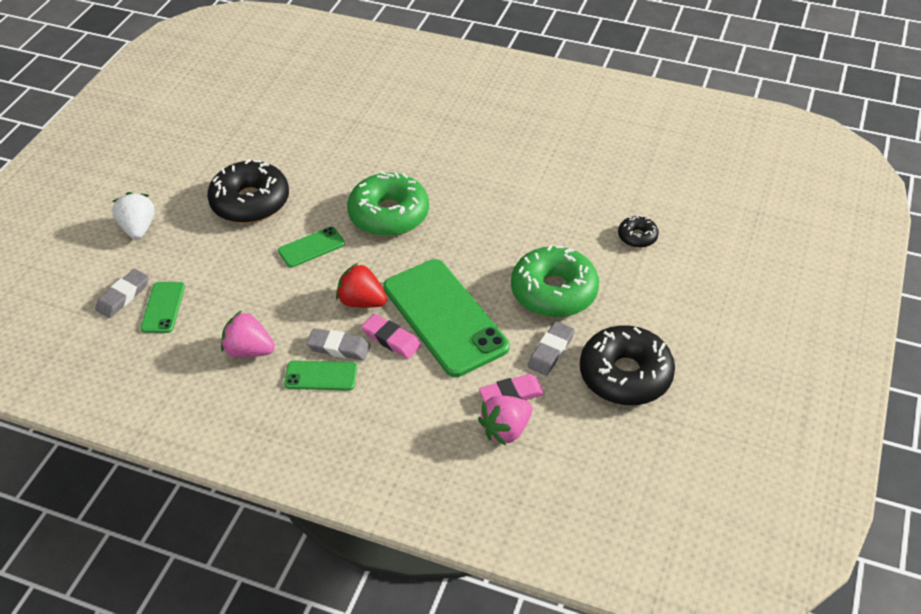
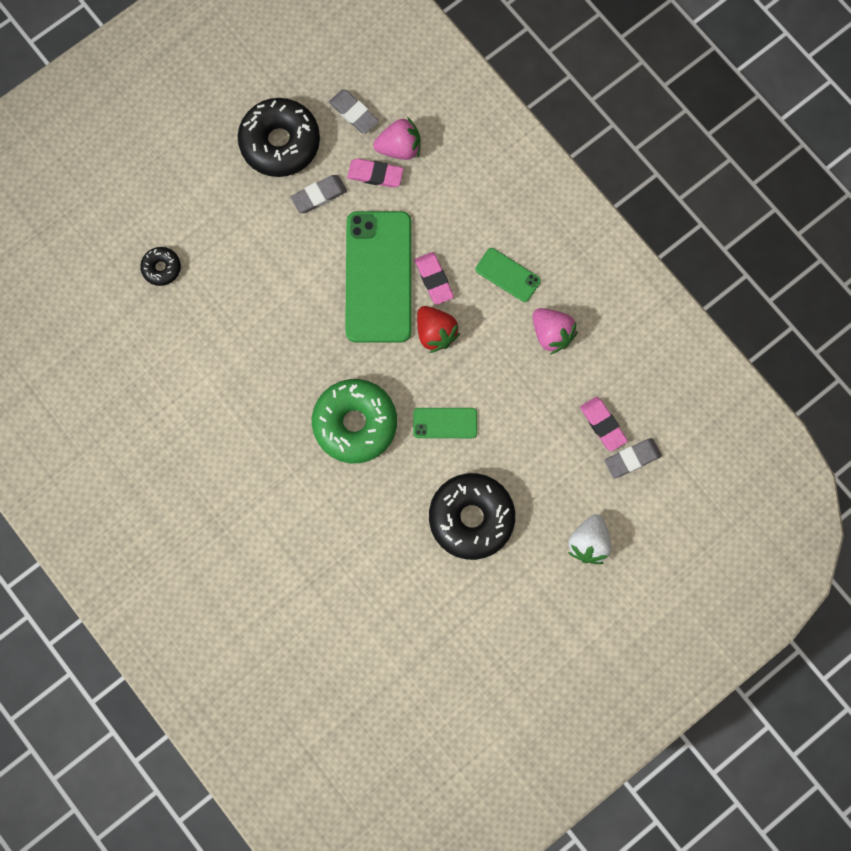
camera: 150 degrees left, 30 degrees up
(163, 307) = (603, 424): green phone -> pink eraser
(339, 347) = (479, 295): grey eraser -> grey eraser (354, 113)
(554, 292) = (274, 251): green donut -> none

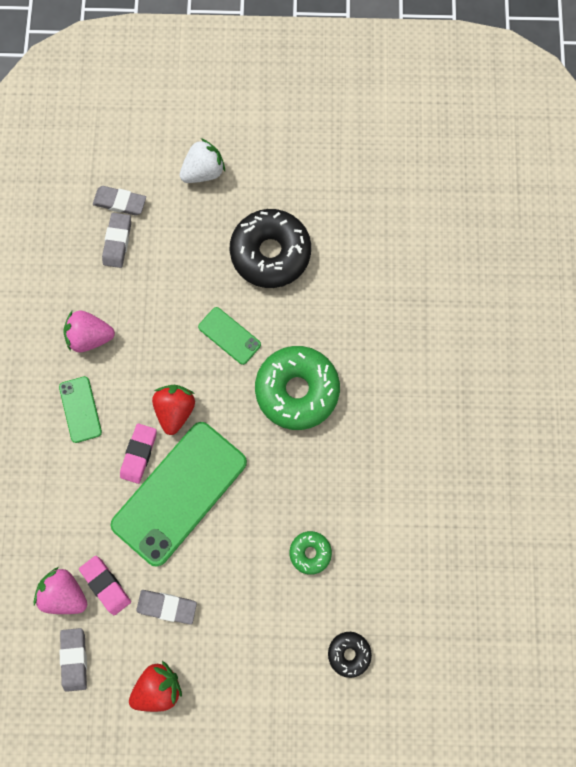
camera: 140 degrees left, 0 degrees up
(245, 313) = (310, 552): none -> green donut
(280, 142) = (158, 685): black donut -> red strawberry
(551, 334) = (91, 336): pink strawberry -> pink strawberry turned 90 degrees counterclockwise
(603, 424) = (117, 242): pink eraser -> grey eraser

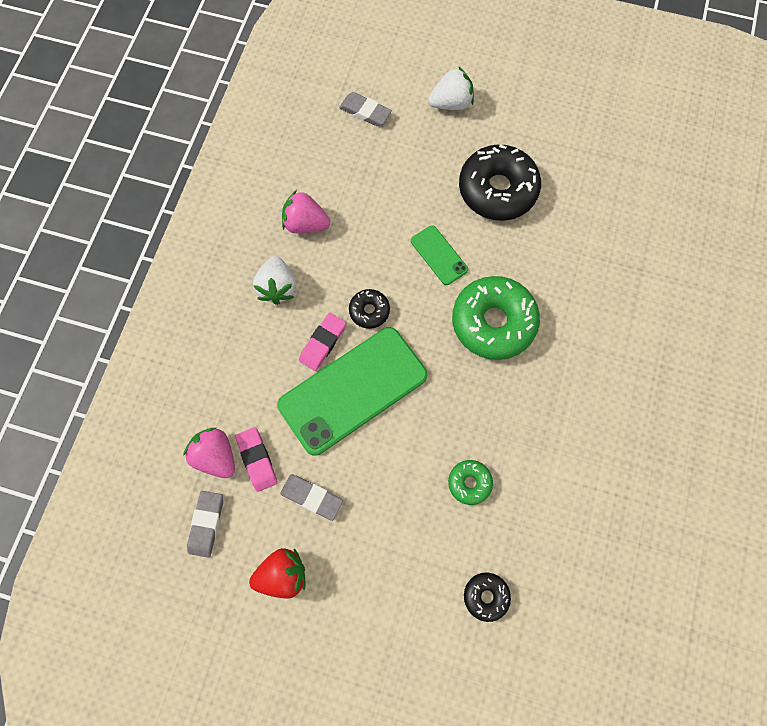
camera: 15 degrees right, 5 degrees down
(80, 409) = (277, 287): green phone -> white strawberry
(117, 242) = (353, 145): grey eraser -> none
(176, 410) = (369, 311): red strawberry -> black donut

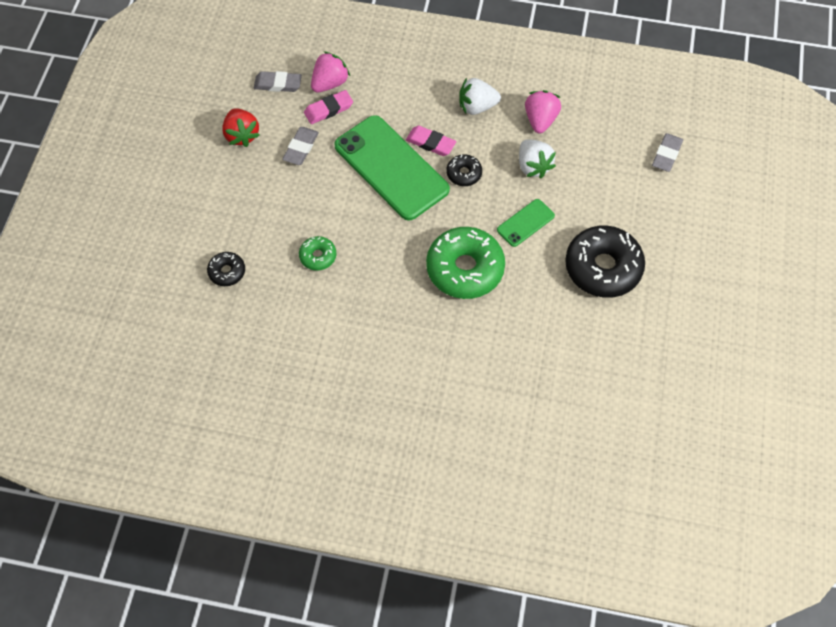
camera: 85 degrees right, 10 degrees down
(451, 103) = (693, 224): white strawberry -> white strawberry (533, 166)

